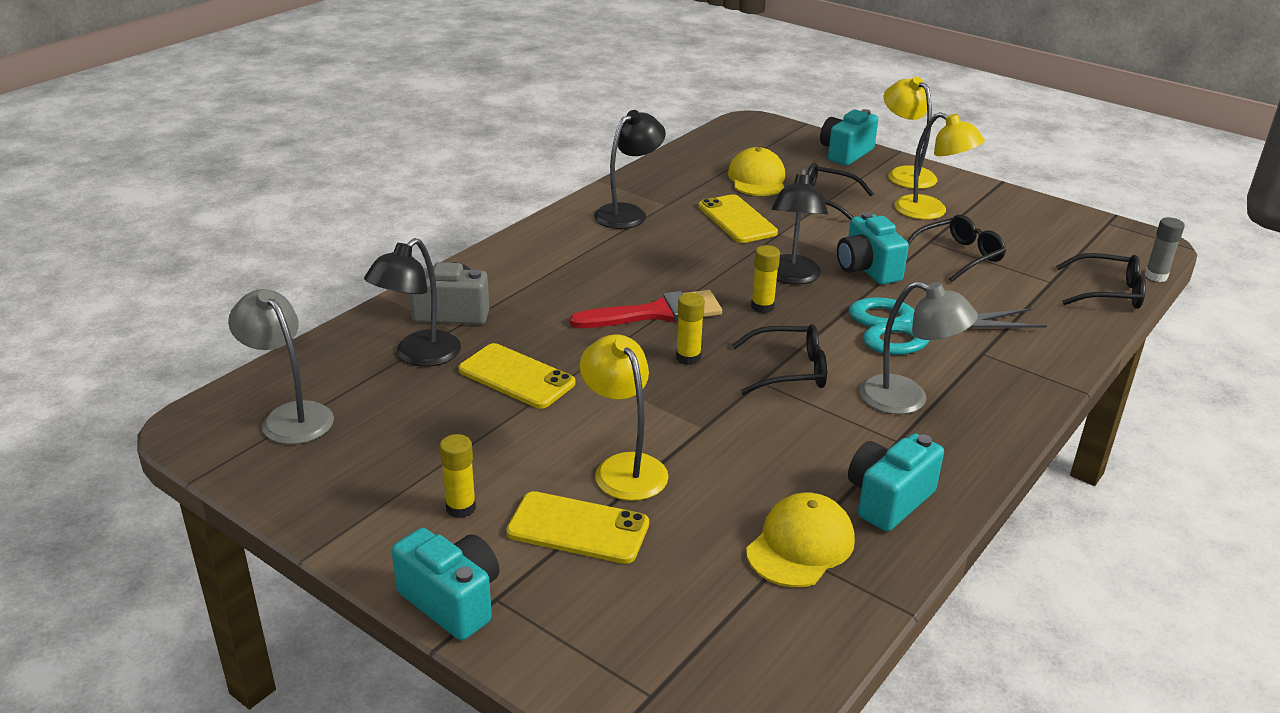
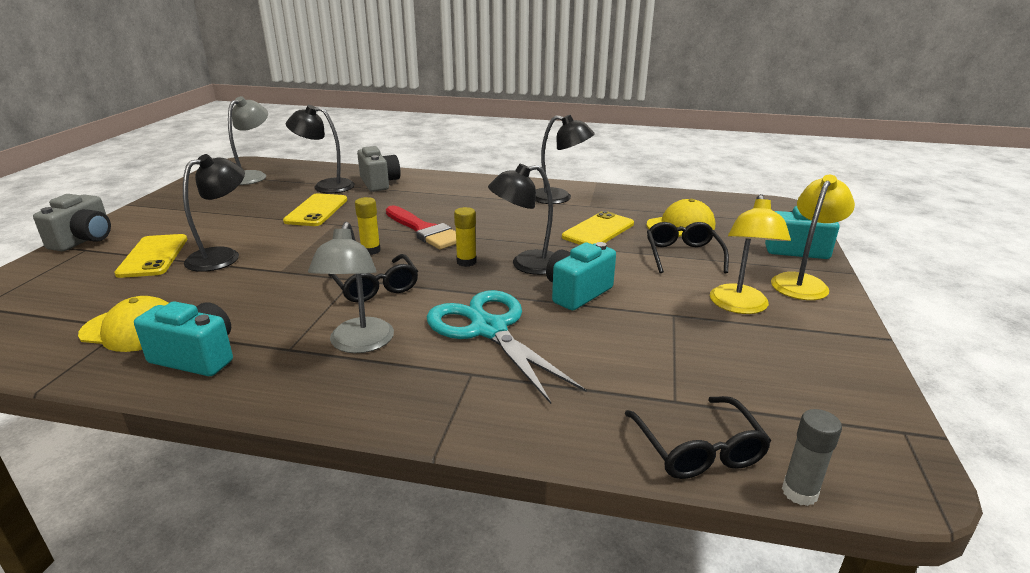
camera: 65 degrees right, 5 degrees down
(452, 601) = (84, 240): turquoise camera -> grey camera
(461, 508) = (172, 225): yellow glue stick -> none
(624, 467) = (223, 256): yellow lamp -> black lamp
(959, 256) = (662, 334): black glasses -> none

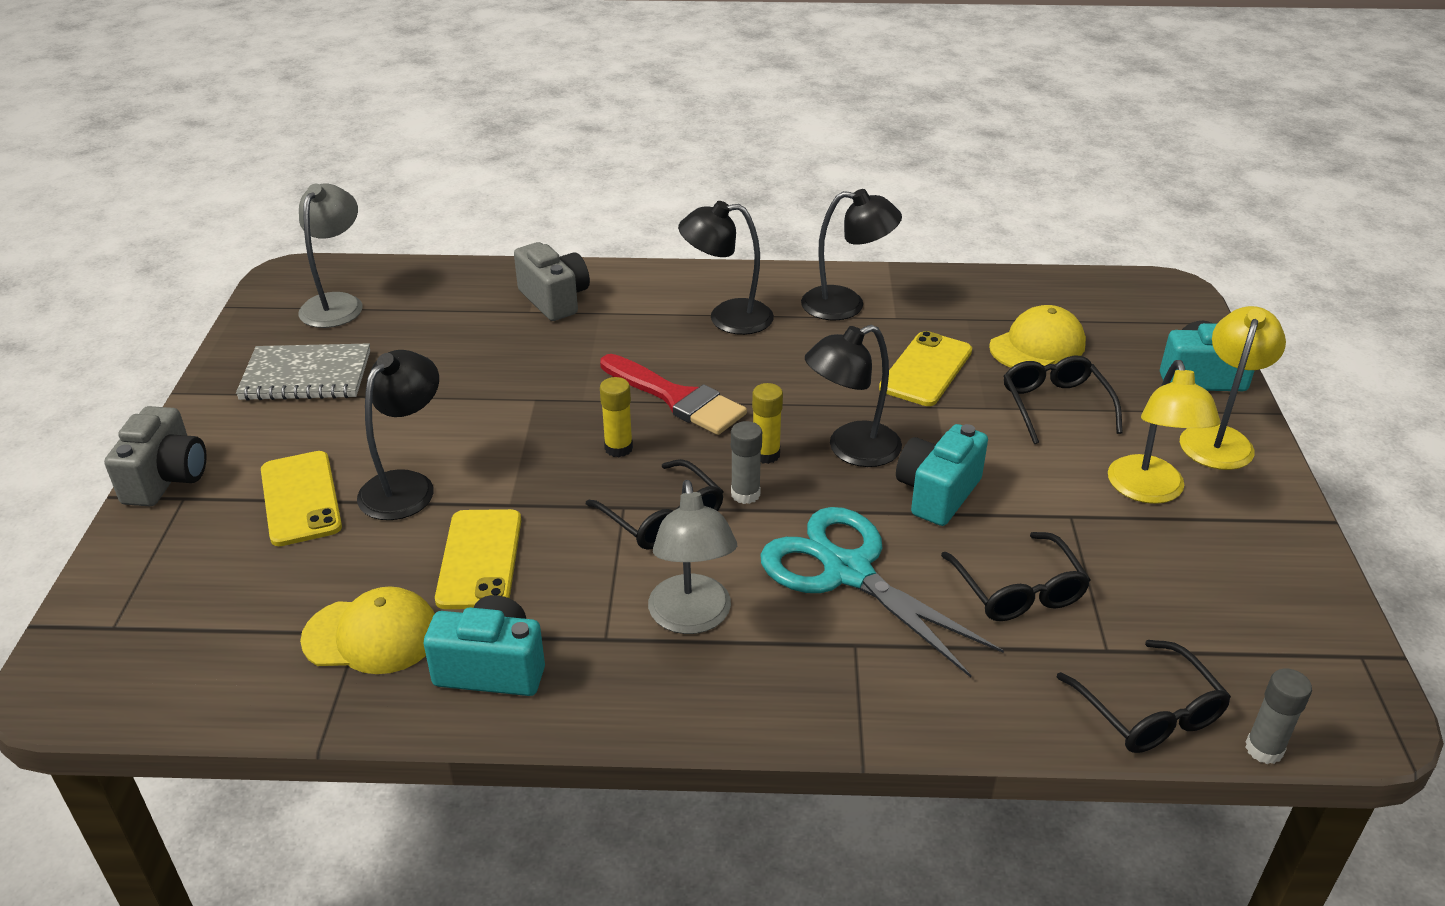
camera: 10 degrees left, 10 degrees up
(208, 203) = (306, 376): none -> grey notebook
(316, 210) = (490, 373): yellow phone -> yellow phone (480, 559)
(326, 186) = (473, 316): black lamp -> black lamp (727, 318)
(440, 280) = (745, 494): none -> grey glue stick
(615, 354) = (1018, 591): none -> black glasses

